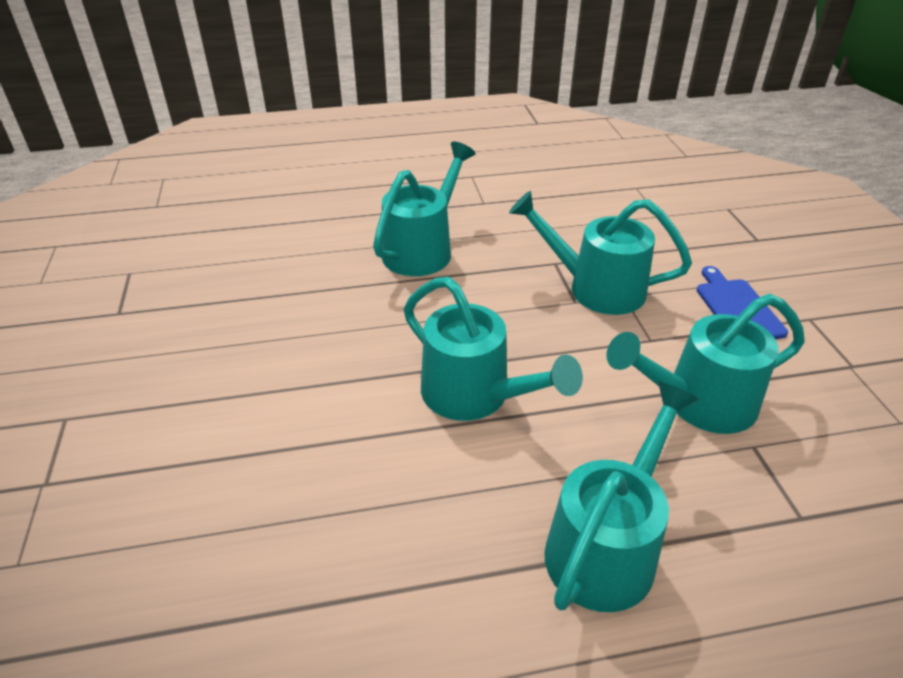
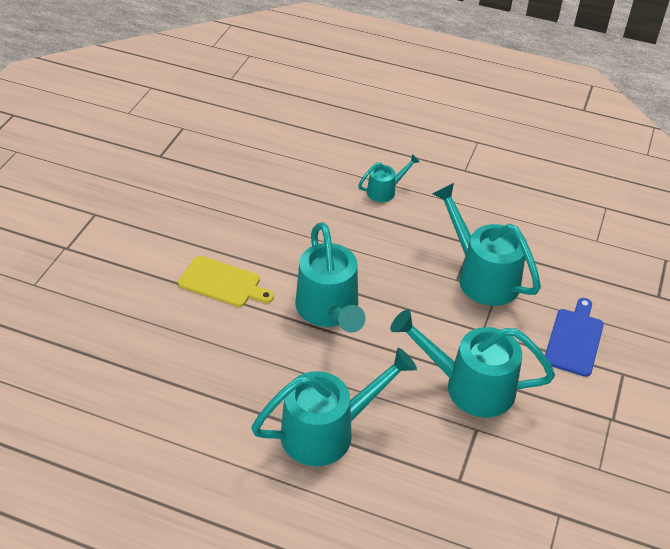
camera: 30 degrees right, 5 degrees up
(316, 424) = (223, 282): none -> yellow cutting board
(423, 249) = (385, 191): turquoise watering can -> turquoise watering can, size x0.51

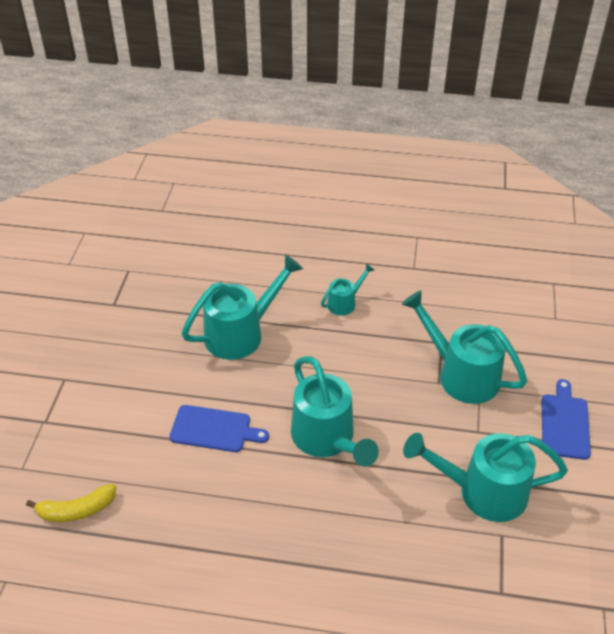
camera: 10 degrees left, 0 degrees up
(74, 329) = (77, 510): none -> yellow banana
(223, 282) = (214, 429): yellow cutting board -> blue cutting board
(328, 431) = (362, 568): turquoise watering can -> turquoise watering can (242, 333)

